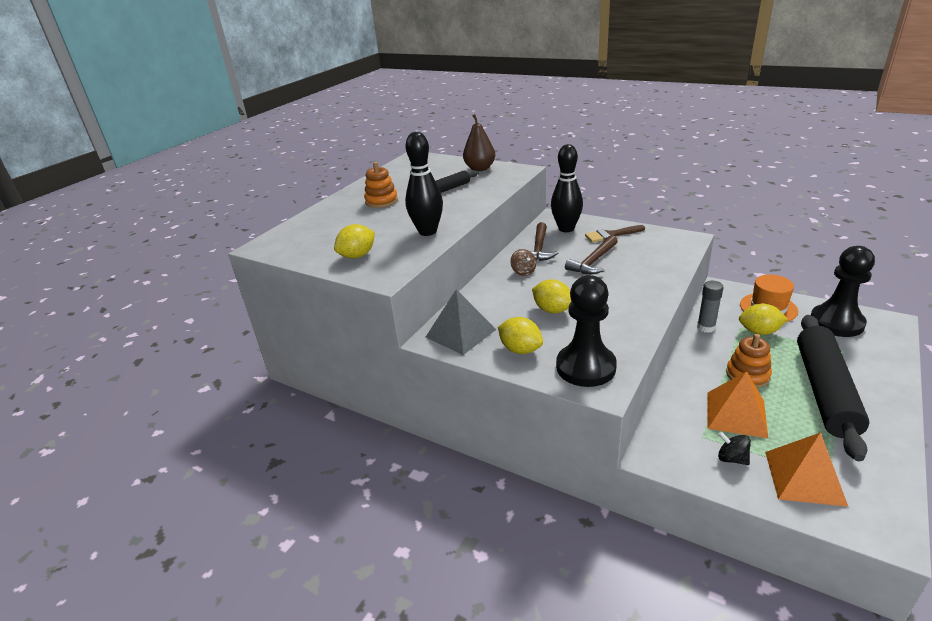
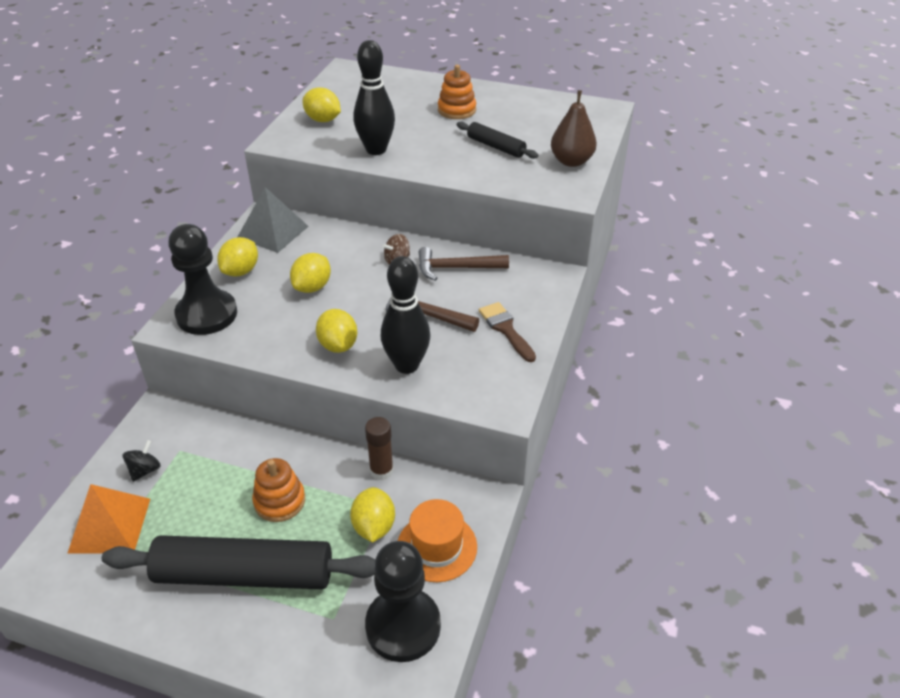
camera: 75 degrees right, 10 degrees up
(566, 229) = (518, 288): black bowling pin -> black bowling pin (407, 365)
(629, 297) = (338, 345): none -> yellow lemon
(706, 327) = (381, 471): grey glue stick -> brown glue stick
(736, 414) = (210, 482): orange pyramid -> none

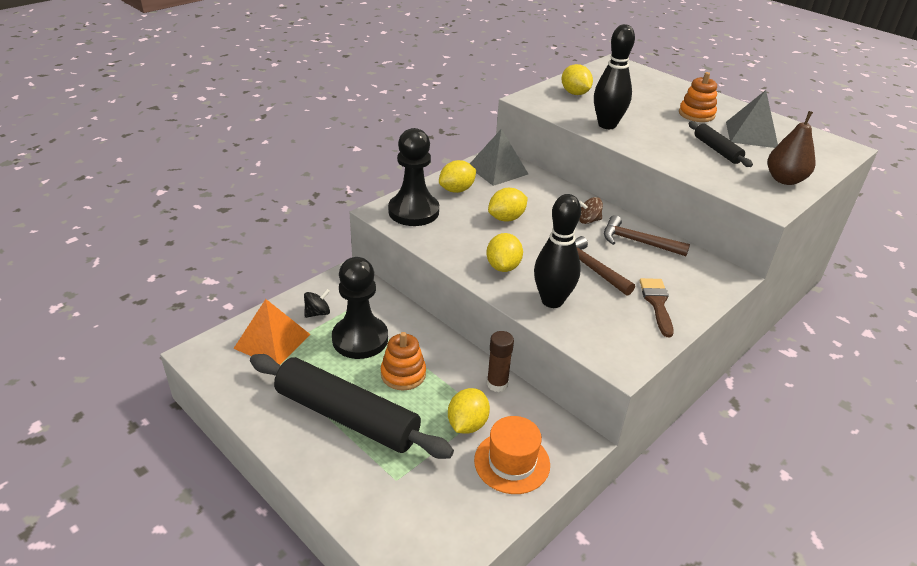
camera: 25 degrees right, 5 degrees down
(403, 626) = (449, 512): black pawn -> black pawn (360, 339)
(518, 119) = (751, 134): none -> grey pyramid

